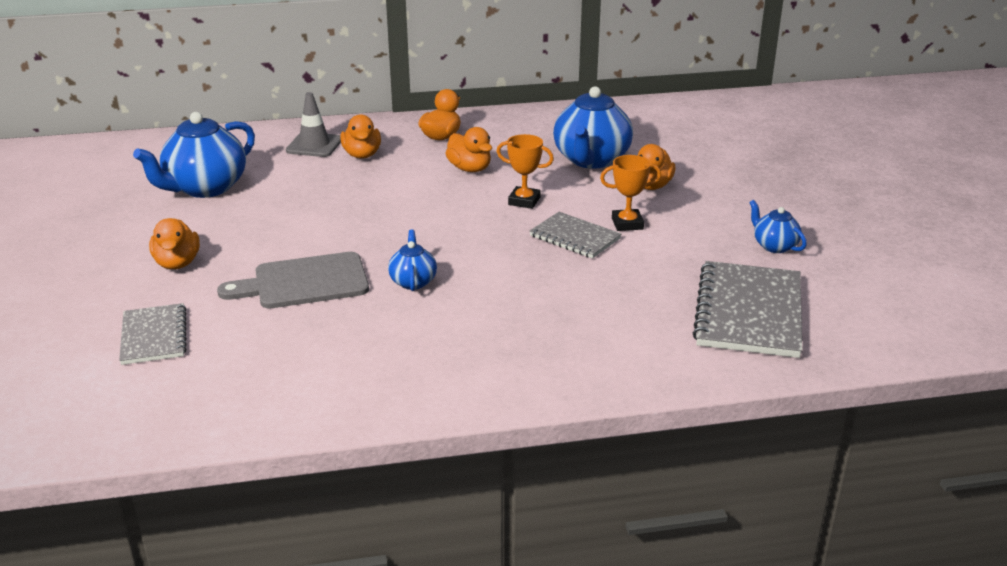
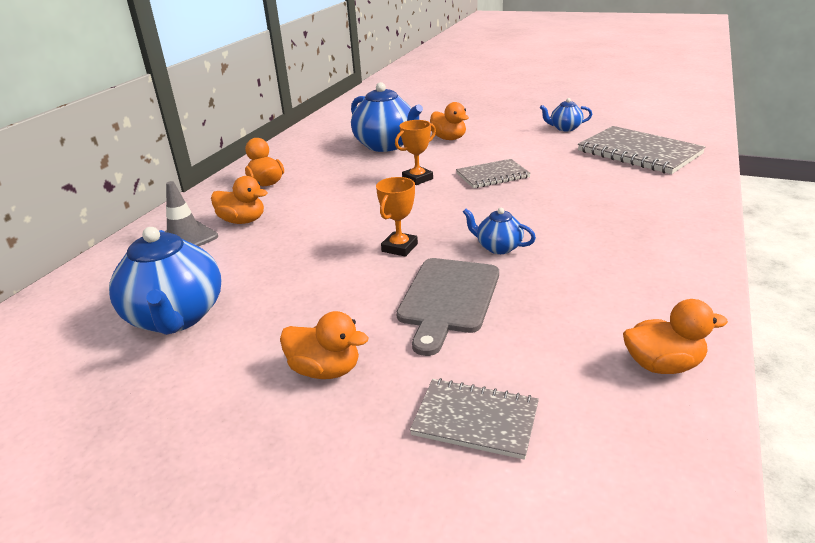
camera: 55 degrees left, 0 degrees up
(470, 169) = (338, 185): orange duck -> orange duck (662, 365)
(627, 224) = (492, 156): orange trophy -> orange trophy (399, 248)

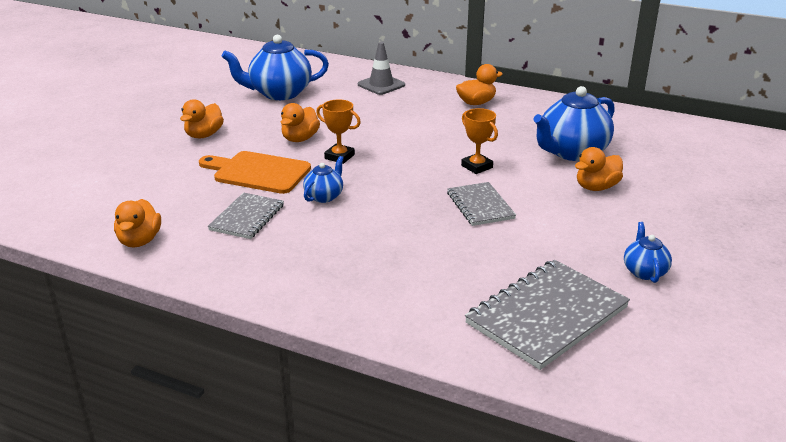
camera: 90 degrees right, 0 degrees up
(242, 221) = (404, 100): orange duck -> orange duck (300, 139)
(448, 299) = (258, 172): grey cutting board -> orange cutting board
(475, 420) = (135, 174): grey notebook -> grey notebook (247, 217)

